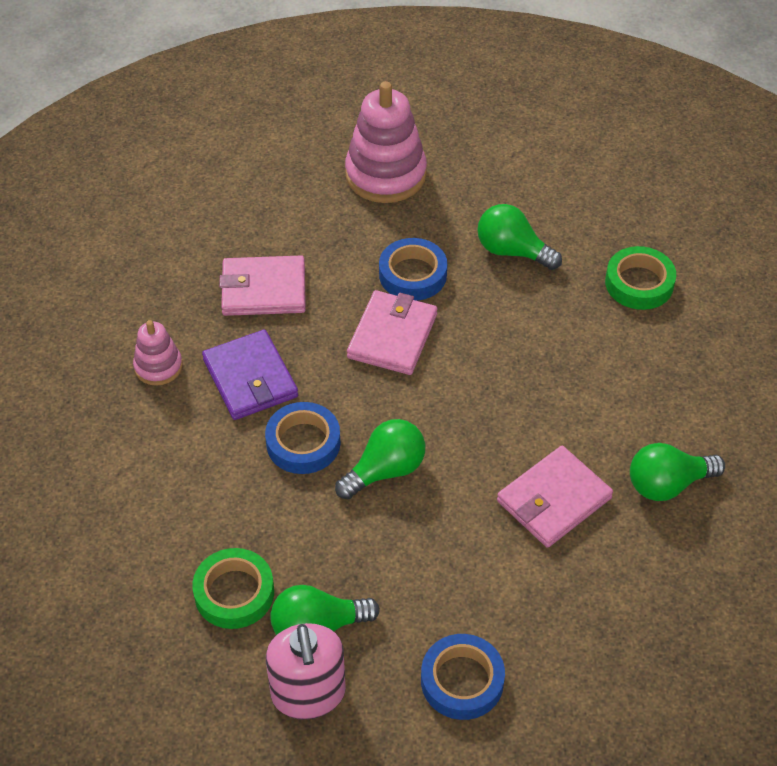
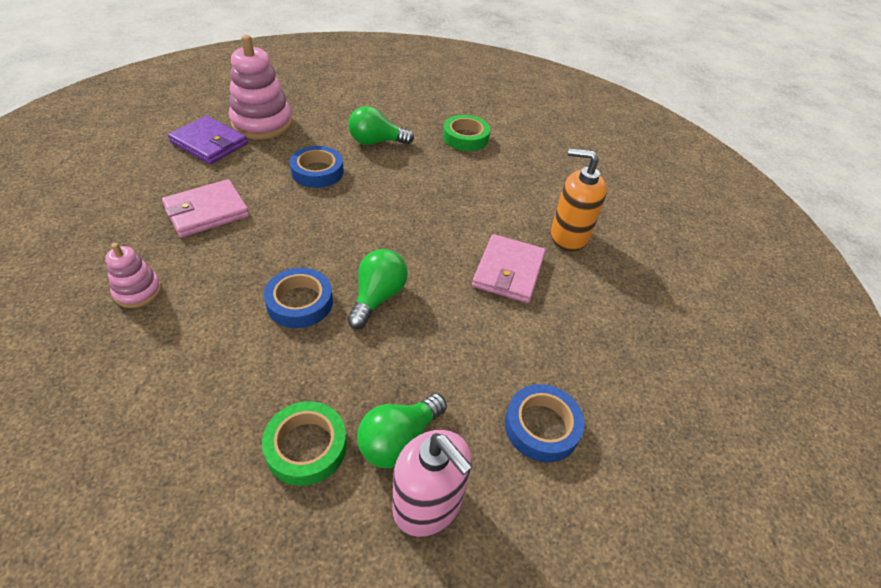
camera: 35 degrees left, 5 degrees down
(250, 378) = (228, 273): purple wallet -> purple wallet (209, 143)
(392, 336) = (326, 211): pink wallet -> none
(667, 484) = (569, 236): green light bulb -> orange soap dispenser

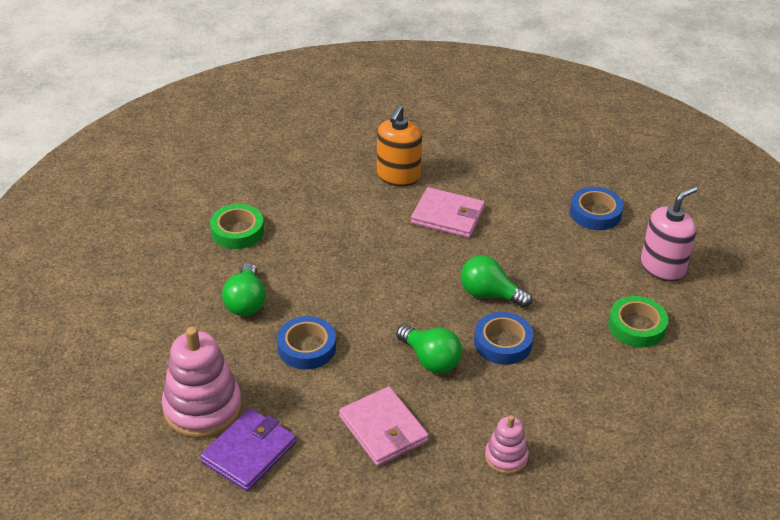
camera: 85 degrees left, 5 degrees down
(399, 441) = (621, 280): green light bulb -> green light bulb (430, 359)

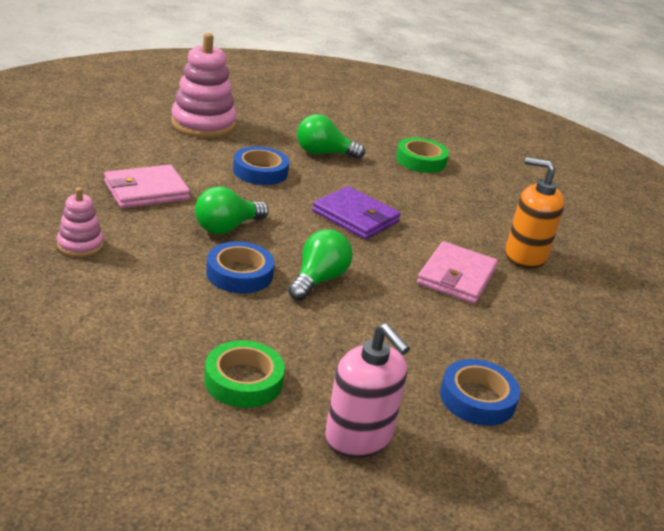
camera: 90 degrees right, 10 degrees down
(249, 452) = (148, 135): purple wallet -> purple wallet (355, 217)

